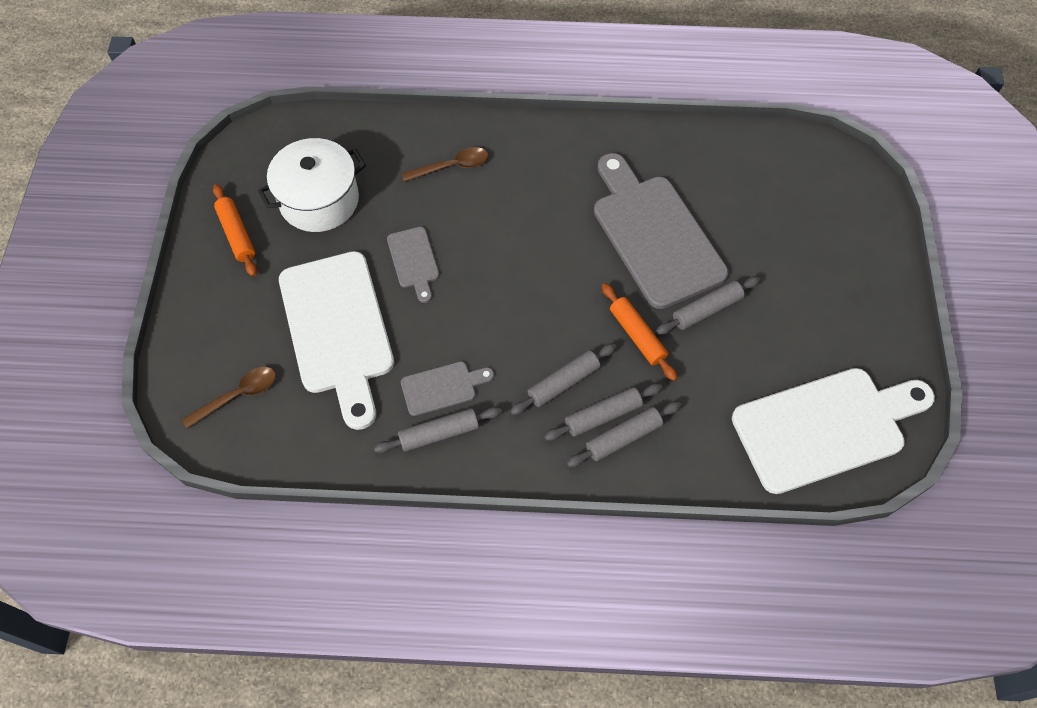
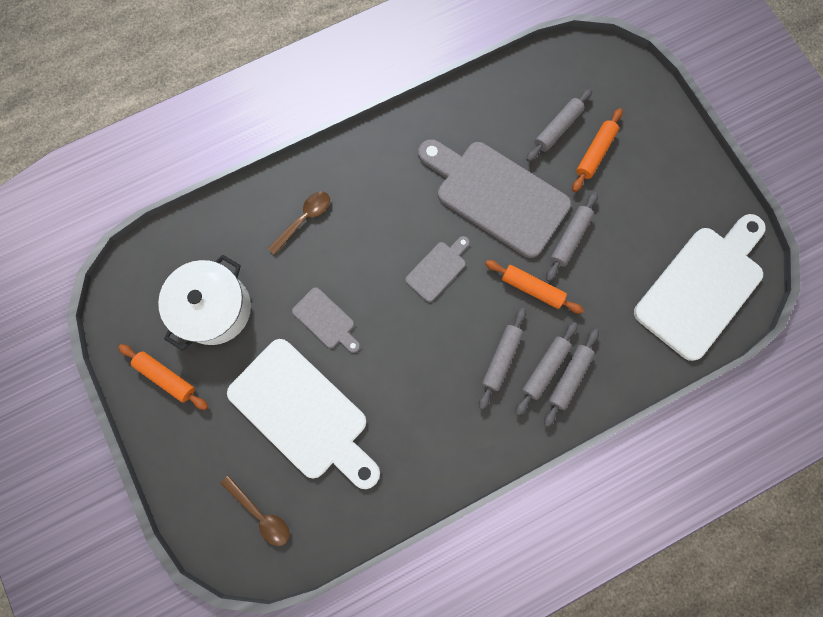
camera: 30 degrees left, 15 degrees up
(238, 395) = (261, 514): brown spoon -> brown spoon turned 105 degrees clockwise
(439, 433) = (435, 453): grey rolling pin -> grey rolling pin (557, 129)
(442, 387) = (414, 414): grey cutting board -> grey cutting board (437, 269)
(783, 246) = (595, 153): none -> orange rolling pin

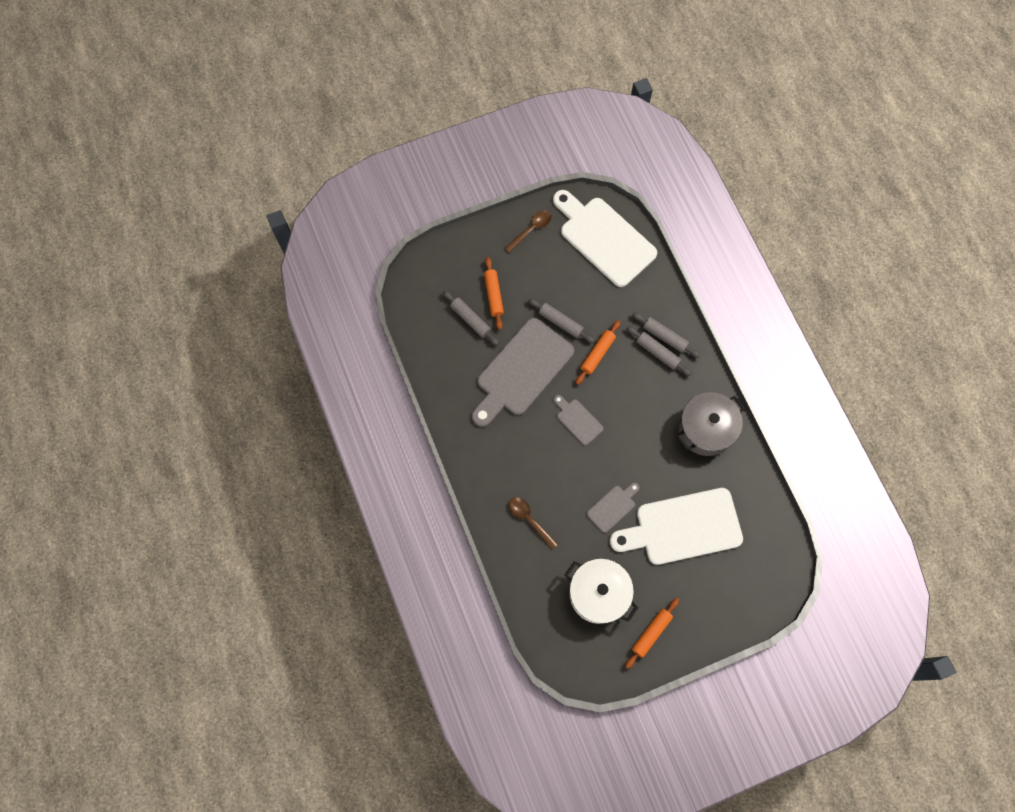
camera: 85 degrees left, 5 degrees down
(261, 514) = (755, 562): brown spoon -> brown spoon (531, 229)
(303, 413) = (683, 527): white cutting board -> white cutting board turned 150 degrees counterclockwise
(442, 440) = (706, 429): none -> grey pot
(501, 358) = (649, 382): grey rolling pin -> none
(595, 153) = (493, 295): orange rolling pin -> orange rolling pin turned 45 degrees clockwise

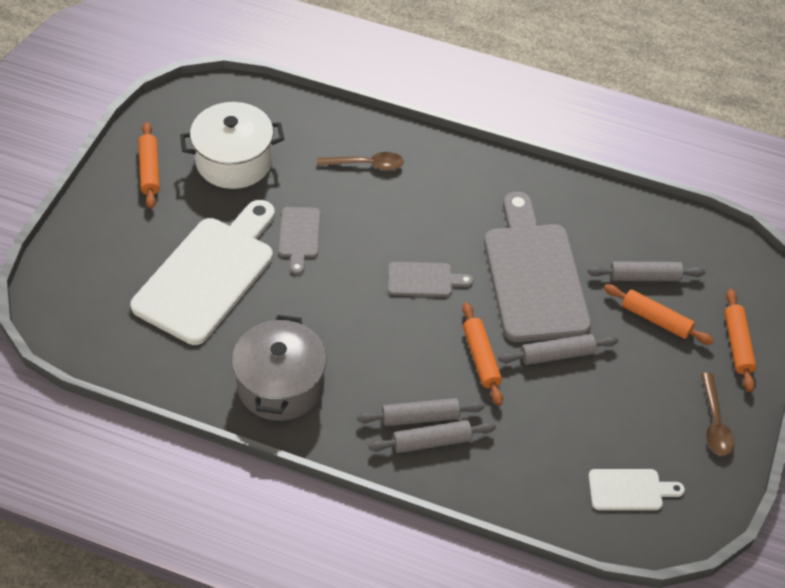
camera: 130 degrees right, 20 degrees down
(473, 250) = (737, 344): none -> orange rolling pin
(604, 239) = (629, 490): white cutting board -> white cutting board, size x0.46

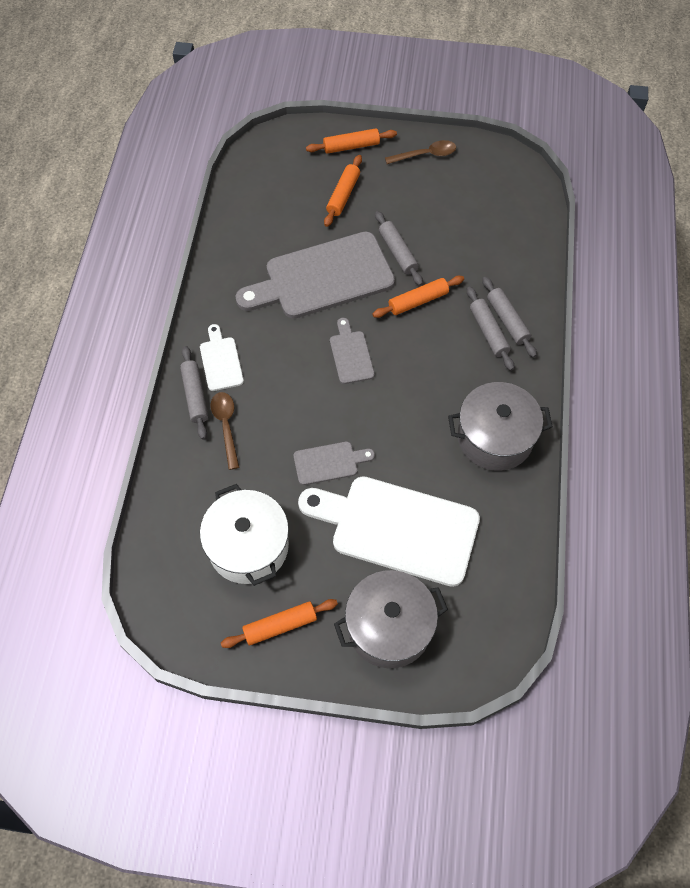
camera: 100 degrees left, 10 degrees up
(114, 246) = (389, 627): none -> grey pot
(629, 490) = (500, 197): white cutting board -> white cutting board (220, 361)
(644, 277) = (303, 206): grey rolling pin -> grey rolling pin (195, 396)

